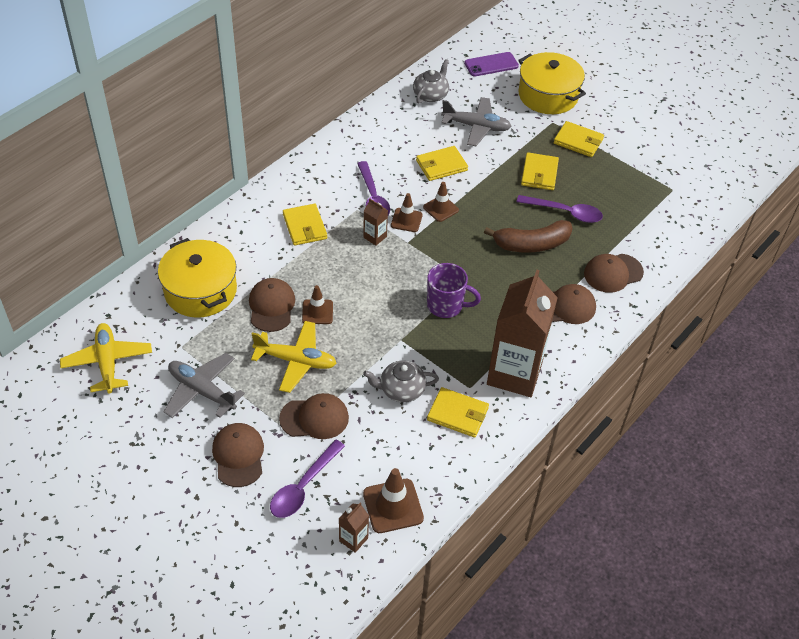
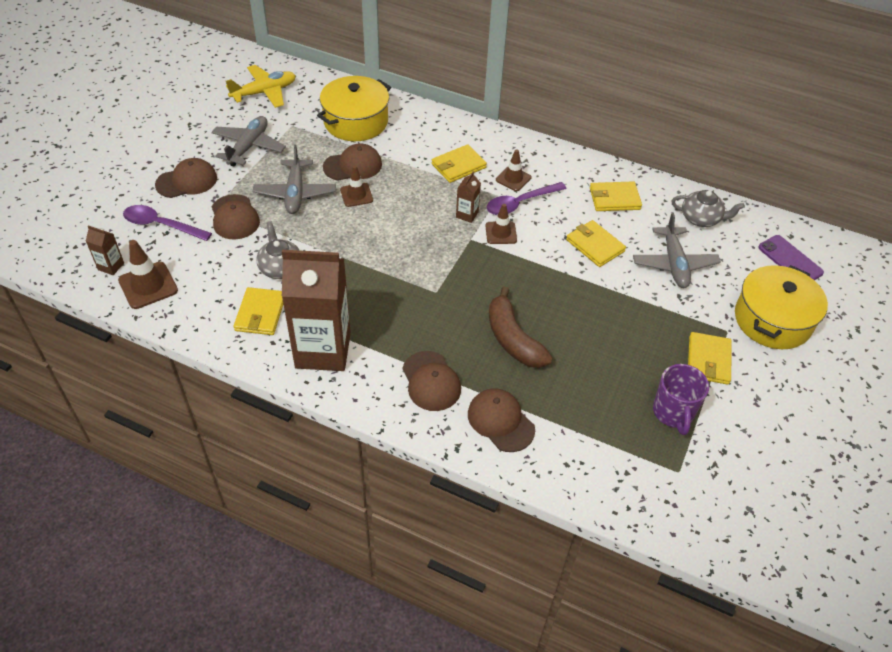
camera: 75 degrees right, 0 degrees up
(296, 361) = (295, 193): yellow plane -> grey plane
(440, 209) = (530, 256): brown traffic cone -> brown traffic cone (513, 179)
(446, 306) = (396, 282): purple mug -> purple mug (673, 413)
(539, 173) = (630, 330): yellow wallet -> yellow wallet (614, 199)
(565, 212) = (578, 363): purple spoon -> none

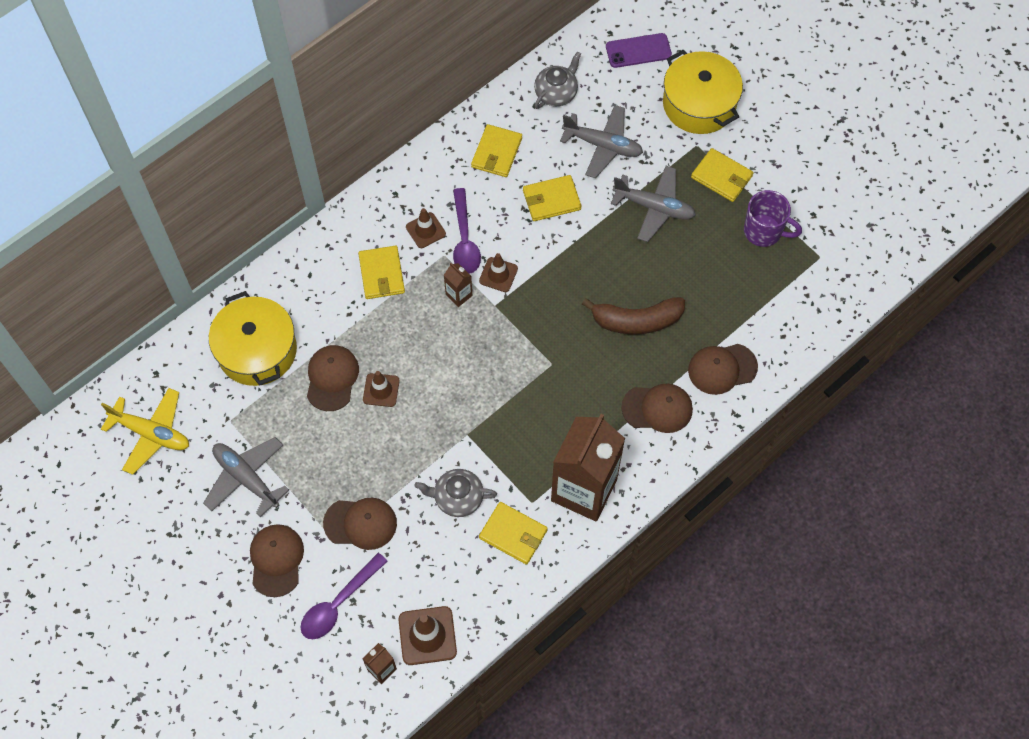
camera: 65 degrees left, 15 degrees up
(264, 92) = (151, 433): yellow plane -> yellow plane turned 120 degrees clockwise
(295, 193) = (350, 451): grey plane -> grey plane (654, 207)

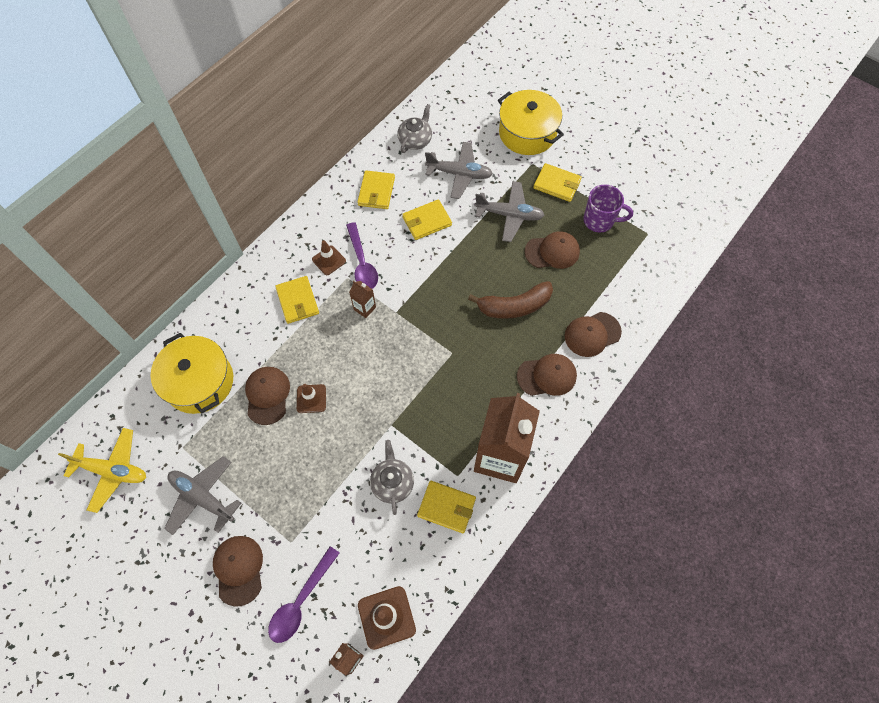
camera: 10 degrees left, 0 degrees up
(360, 523) = (310, 521): brown cap -> brown cap (552, 252)
(457, 498) = (392, 482): grey teapot -> grey teapot turned 90 degrees clockwise
(498, 275) = (394, 287): brown traffic cone -> none
(638, 51) = (472, 101): purple phone -> none

